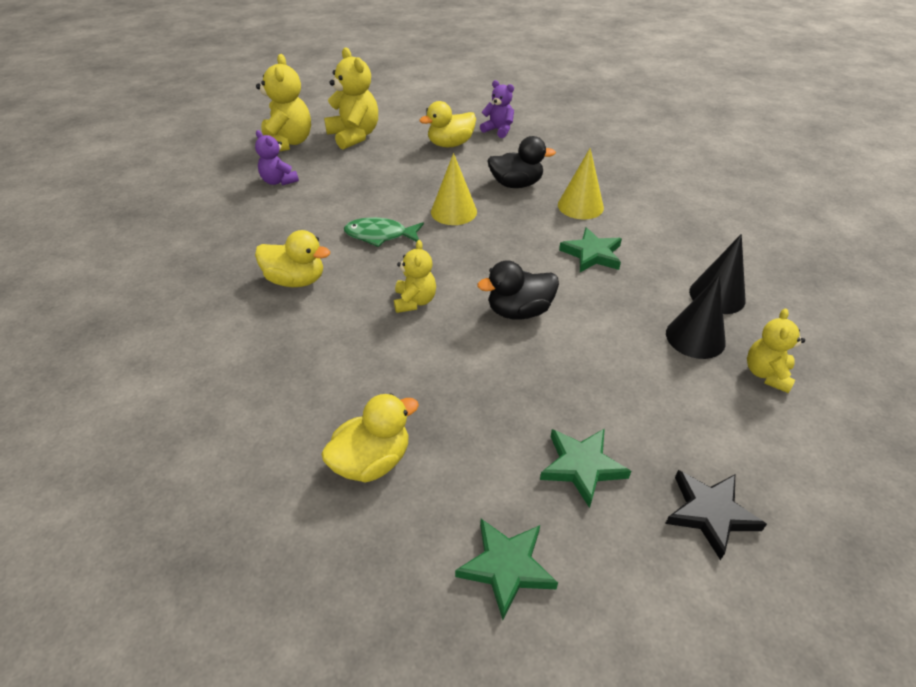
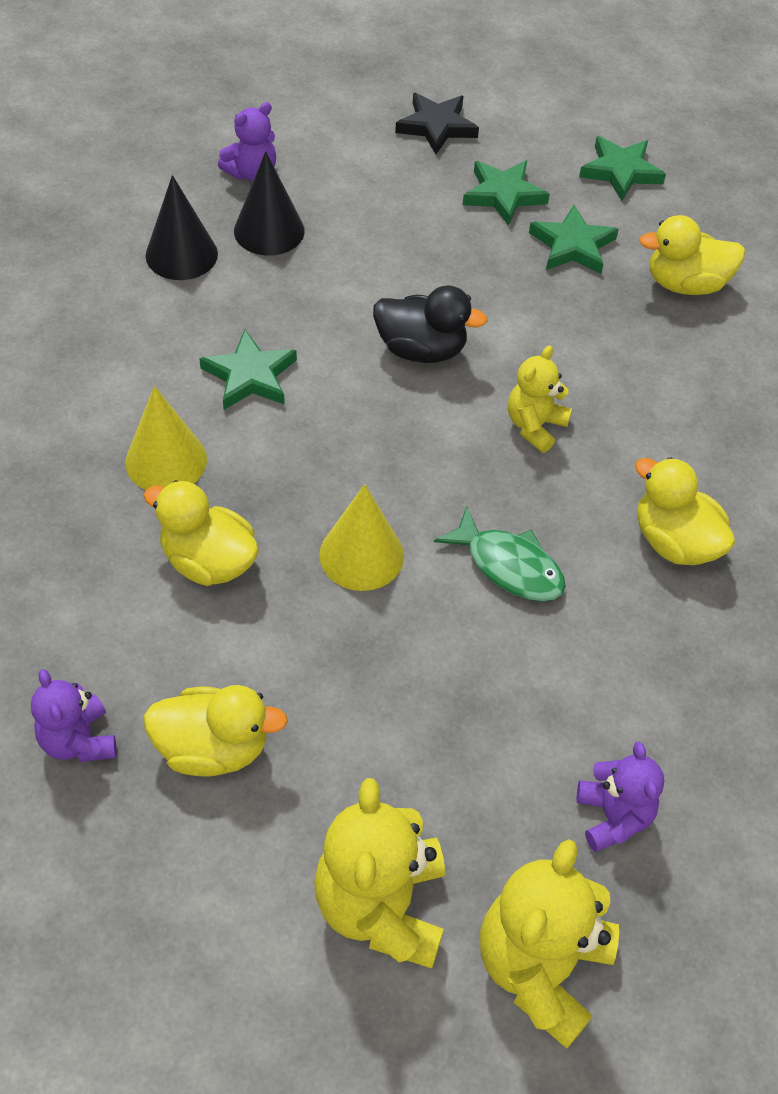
camera: 150 degrees left, 10 degrees up
(487, 447) = (572, 245): none -> green star
(516, 184) = (208, 561): black duck -> yellow duck
(766, 374) = (252, 173): yellow teddy bear -> purple teddy bear

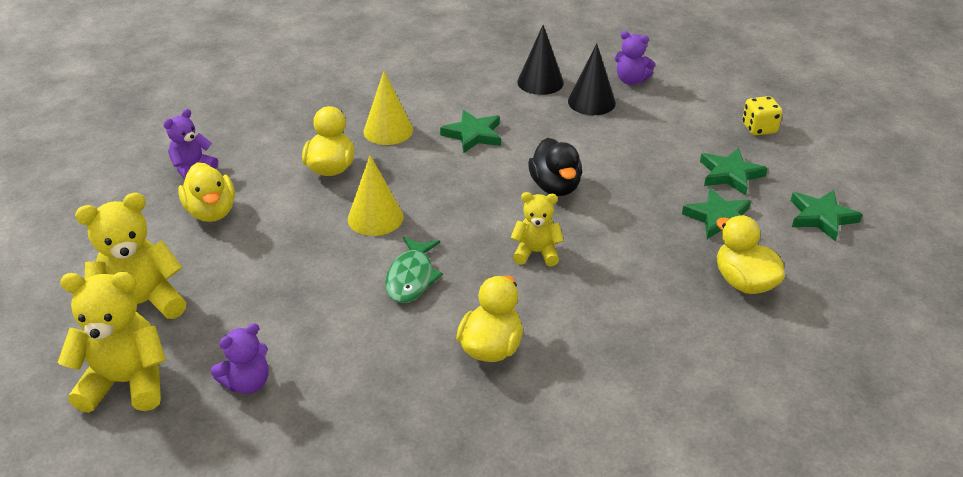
camera: 65 degrees right, 15 degrees down
(436, 126) = (759, 128): black star -> yellow dice

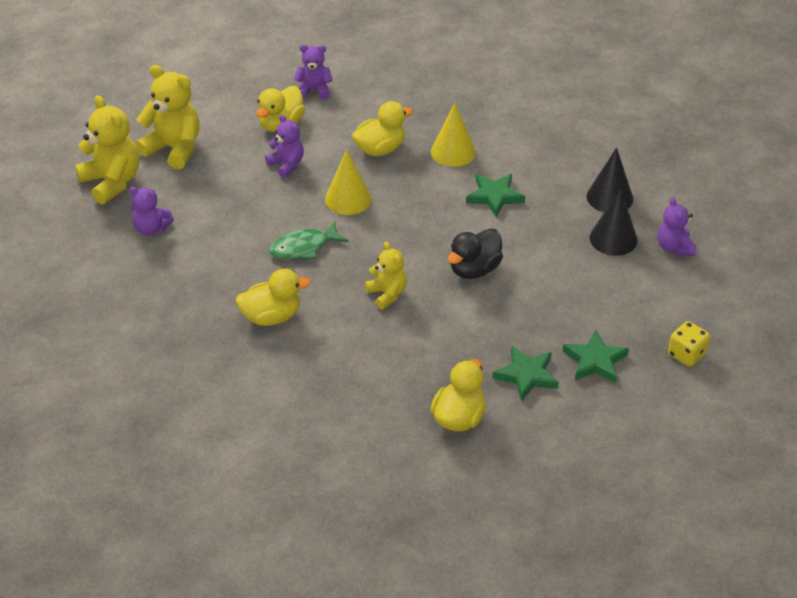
camera: 55 degrees right, 5 degrees up
(276, 235) = (287, 165): none -> purple teddy bear
(821, 217) = (590, 436): green star -> none

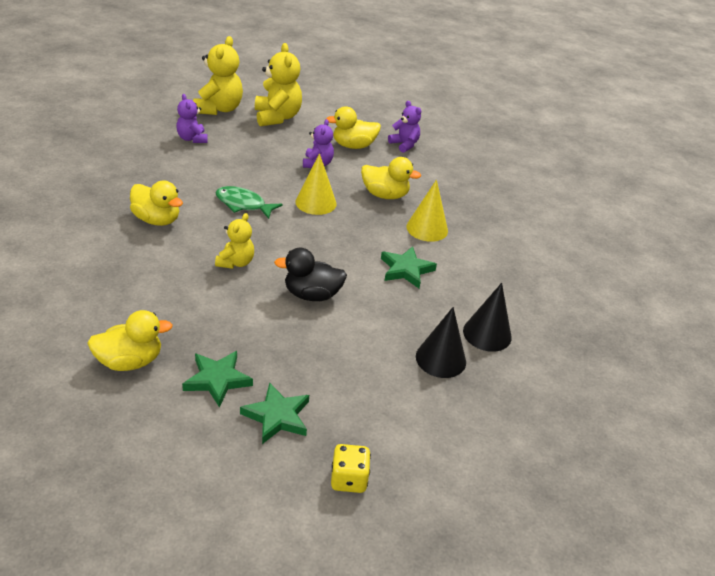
camera: 45 degrees right, 5 degrees down
(674, 247) = (477, 404): purple teddy bear -> none

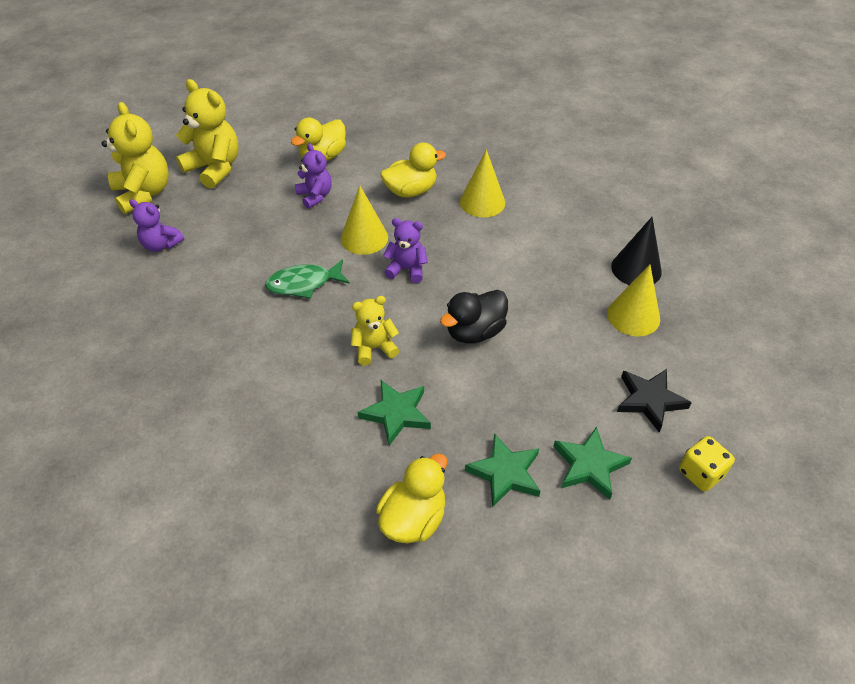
camera: 35 degrees left, 10 degrees up
(157, 220) = (244, 357): yellow duck -> none
(236, 262) = (374, 348): yellow teddy bear -> yellow teddy bear turned 90 degrees counterclockwise
(376, 413) = (649, 400): none -> black star
(404, 144) = (364, 128): purple teddy bear -> purple teddy bear (407, 269)
(406, 270) = (514, 253): green star -> green star (396, 413)
(440, 359) = (633, 316): black cone -> yellow cone

